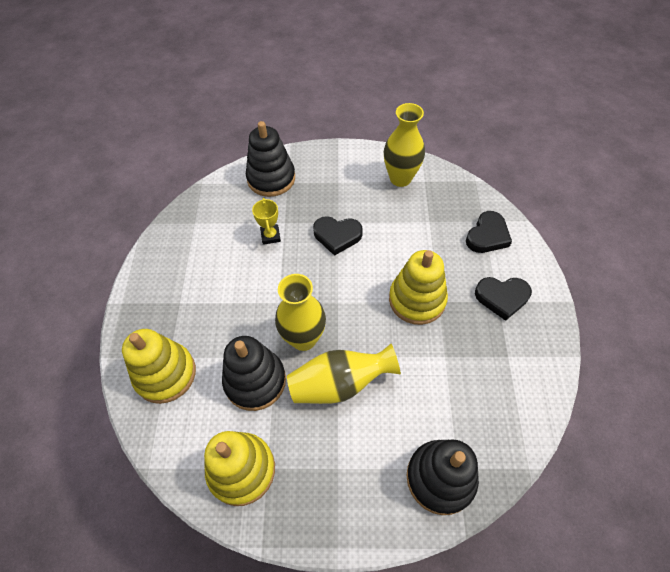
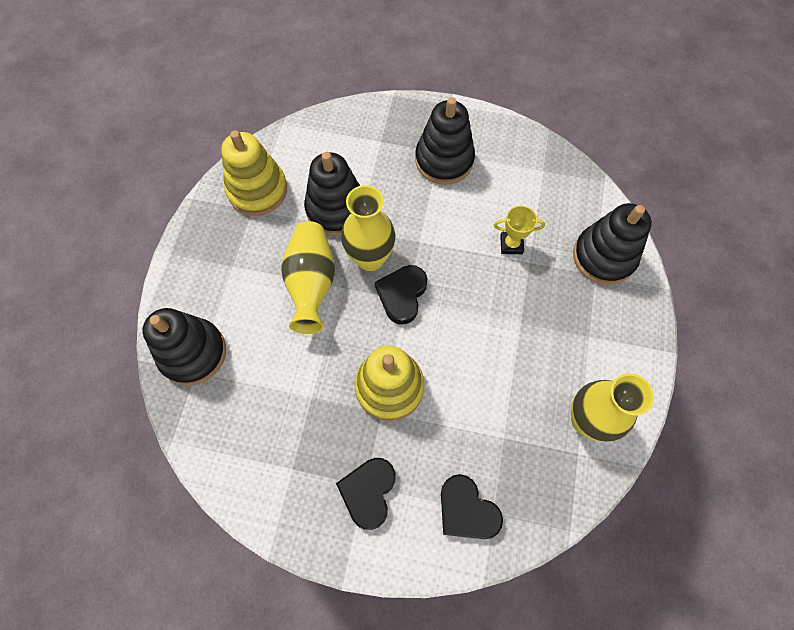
camera: 100 degrees right, 10 degrees up
(165, 374) = (364, 138): yellow stacking toy -> none
(189, 297) = (444, 160): none -> black stacking toy
(337, 236) = (499, 317): black heart -> black heart (402, 295)

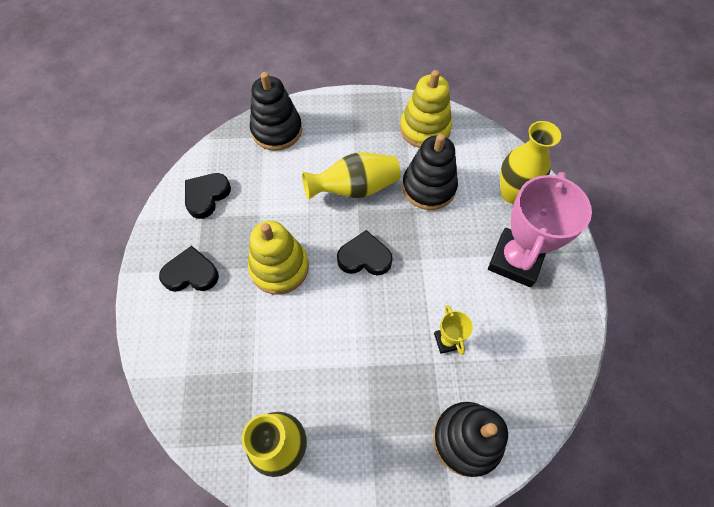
camera: 75 degrees right, 5 degrees down
(370, 258) = (391, 224): yellow vase -> yellow vase (512, 193)
(444, 160) = (515, 260): black stacking toy -> pink trophy
(466, 510) = (186, 352): black heart -> black heart (206, 196)

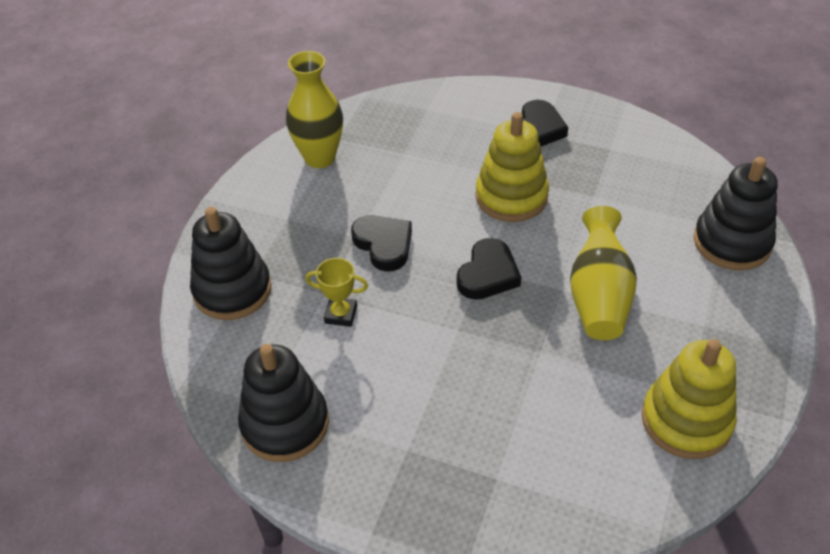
camera: 115 degrees right, 15 degrees down
(206, 196) = (639, 157): black heart -> black heart (384, 245)
(428, 187) = (568, 381): black stacking toy -> black stacking toy (285, 424)
(512, 193) = (514, 488): yellow vase -> none
(515, 260) = (403, 435): pink trophy -> none

